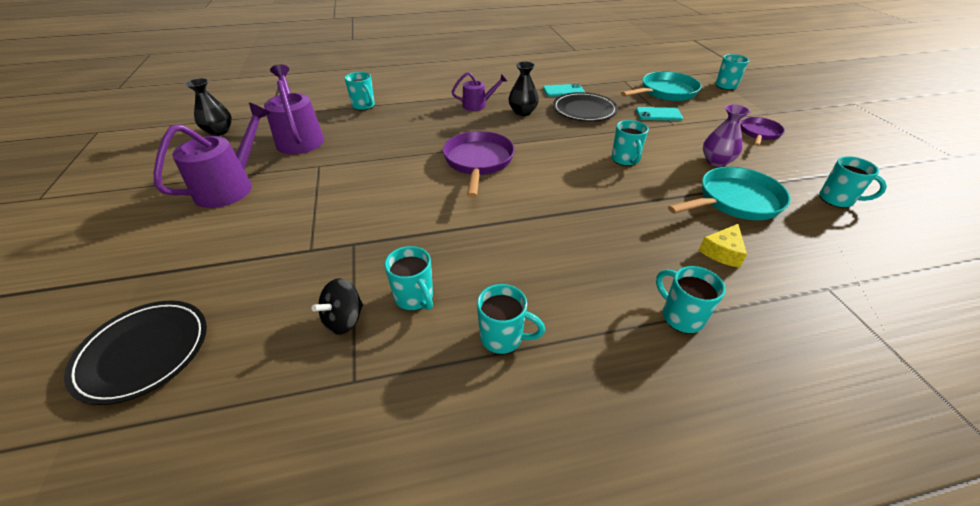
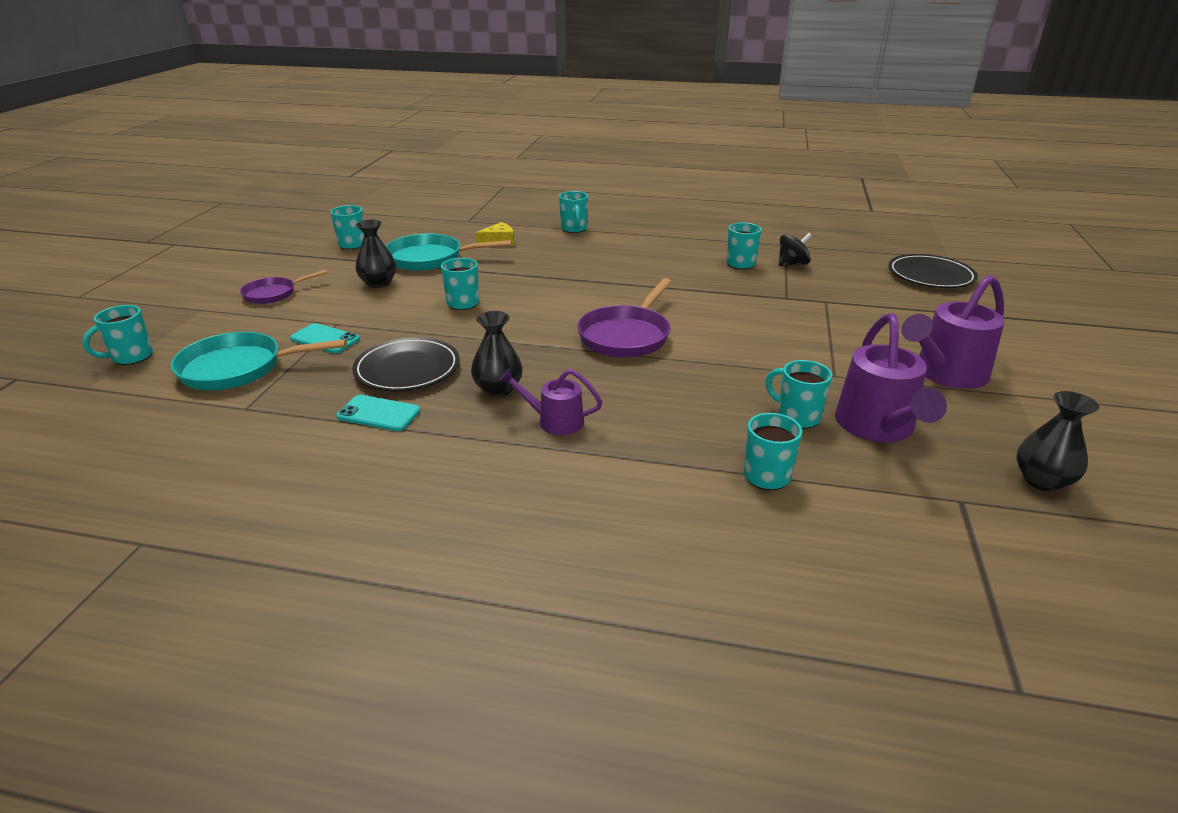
camera: 155 degrees left, 10 degrees down
(503, 338) = (689, 241): turquoise mug -> turquoise mug (797, 417)
(716, 161) = (378, 283): purple vase -> black vase

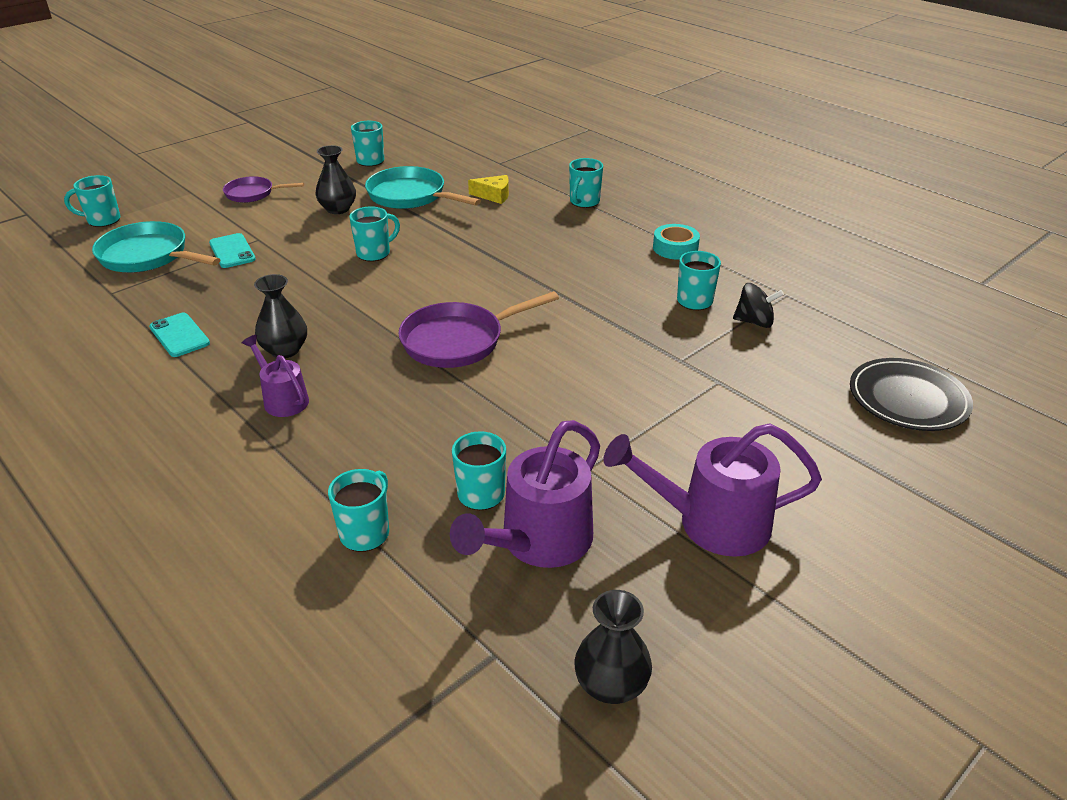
camera: 35 degrees right, 5 degrees up
(407, 369) = (249, 303): black plate -> none
(679, 239) = (675, 248): none -> turquoise tape

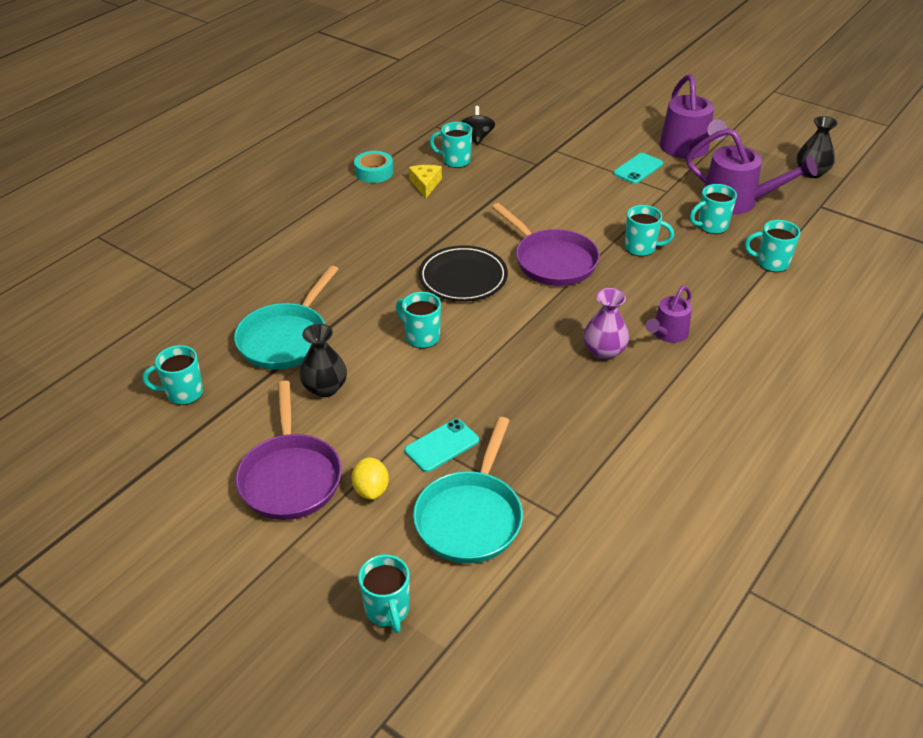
camera: 100 degrees left, 5 degrees up
(179, 335) = (611, 427): turquoise phone -> turquoise phone (638, 169)
(213, 221) = (371, 490): none -> yellow lemon
(253, 194) = (290, 477): purple pan -> purple pan, size x1.63
(285, 350) = (604, 351): black vase -> purple vase
(494, 195) = (279, 280): yellow cheese -> yellow cheese (425, 184)
(584, 202) = (290, 224): turquoise mug -> turquoise mug (641, 248)
(908, 399) = (544, 91): black plate -> black plate (463, 277)

